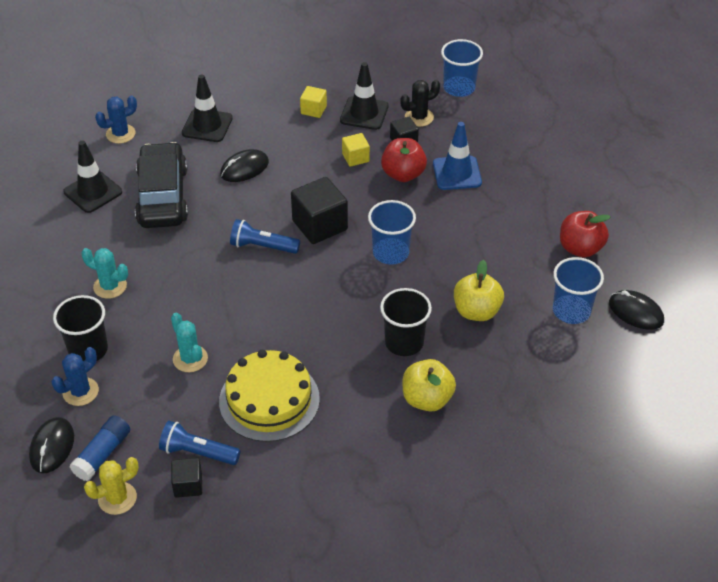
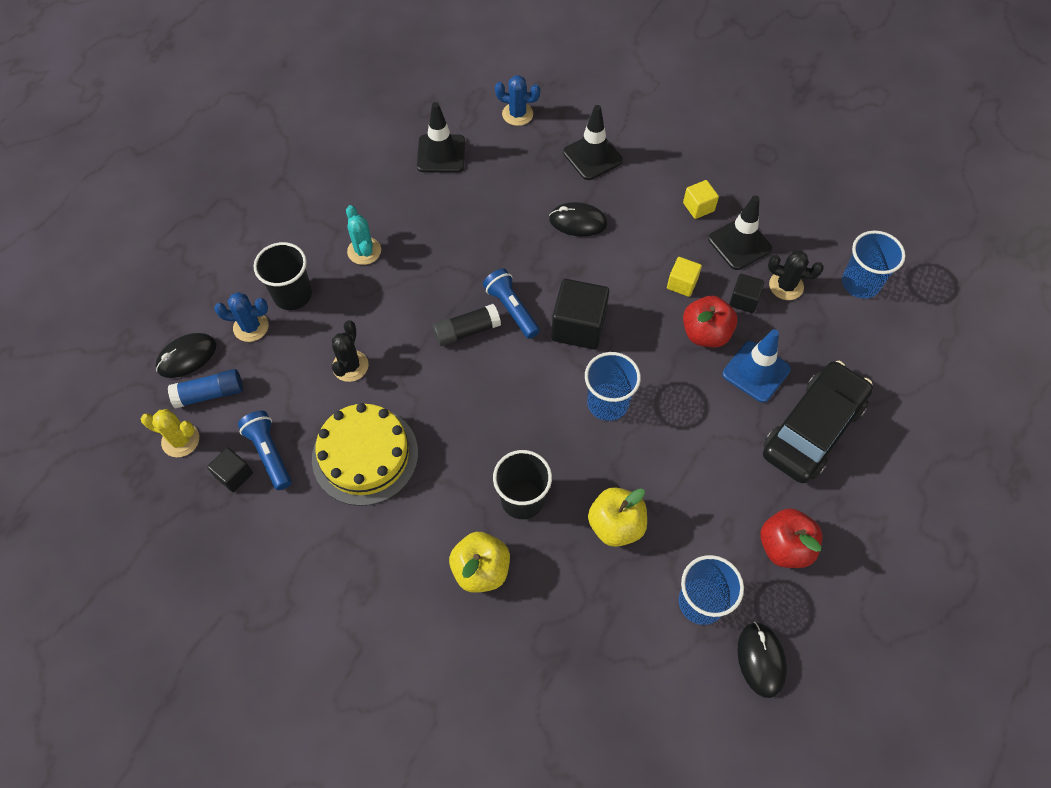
camera: 45 degrees right, 15 degrees up
(163, 196) = (487, 198): black car -> black car (813, 429)
(190, 359) = (350, 366): turquoise cactus -> black cactus
(247, 280) = (466, 331): none -> black glue stick

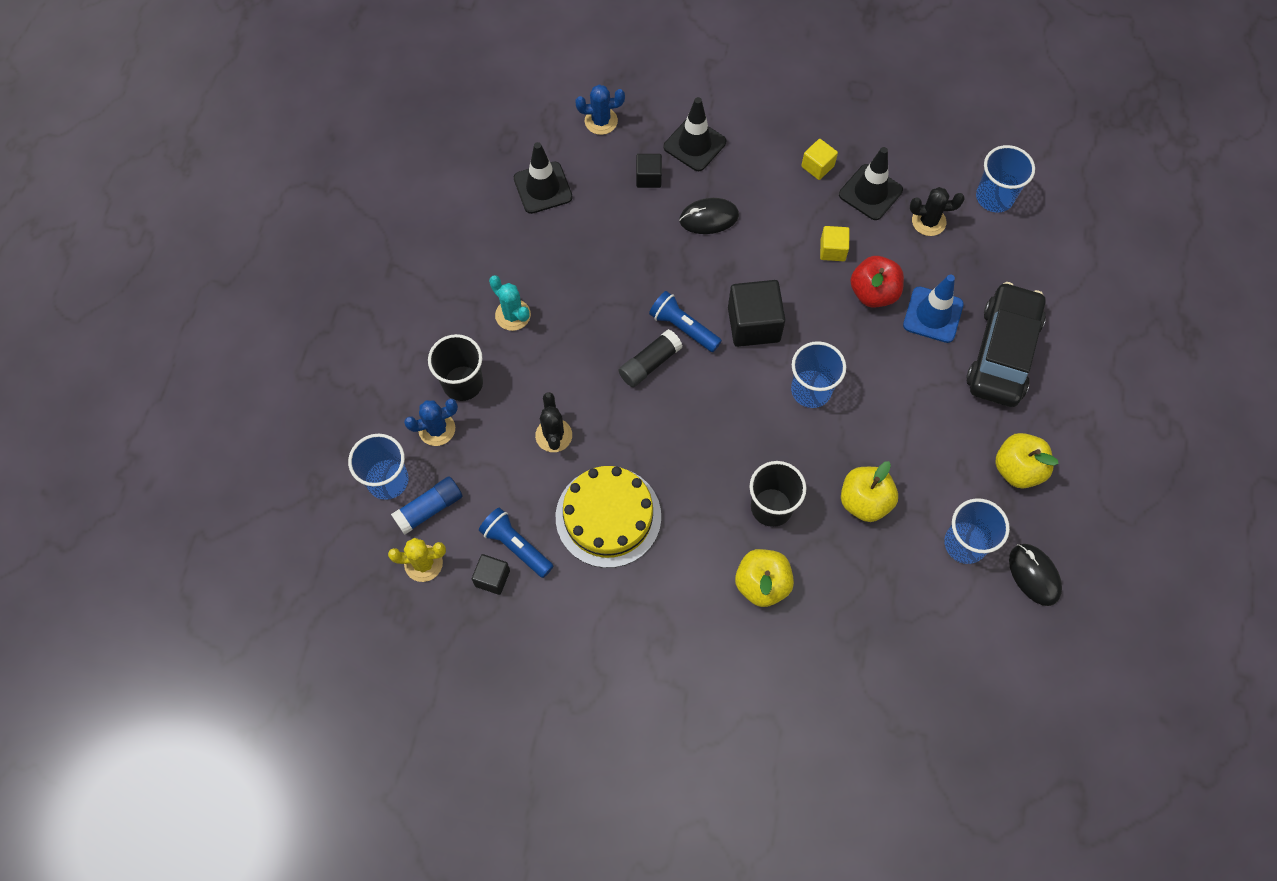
camera: 20 degrees left, 5 degrees up
(187, 357) = (387, 480): black mouse -> blue cup
(743, 300) = (895, 248): black cube -> black cube (648, 177)
(784, 547) = (1017, 469): red apple -> yellow apple

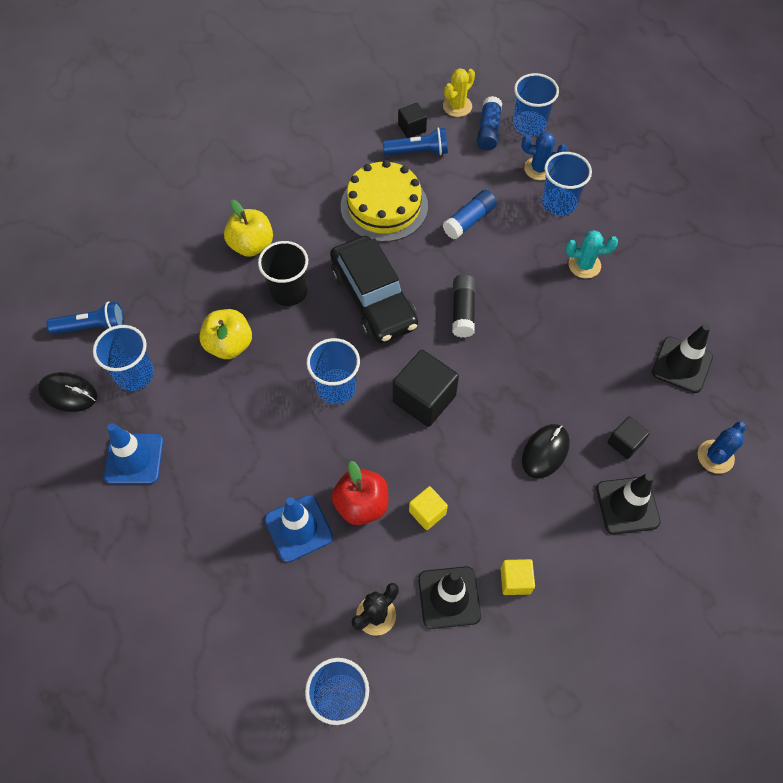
camera: 135 degrees right, 5 degrees down
(437, 429) = (539, 169): blue cactus -> blue cactus turned 75 degrees clockwise
(462, 383) = (559, 203): black cup -> blue cup
(553, 435) = (469, 220): black cactus -> blue glue stick
(683, 327) = (469, 353): blue flashlight -> blue flashlight (92, 326)
(1003, 352) = (215, 545): black car -> black car (373, 298)
(1017, 469) = (134, 459): yellow apple -> blue traffic cone

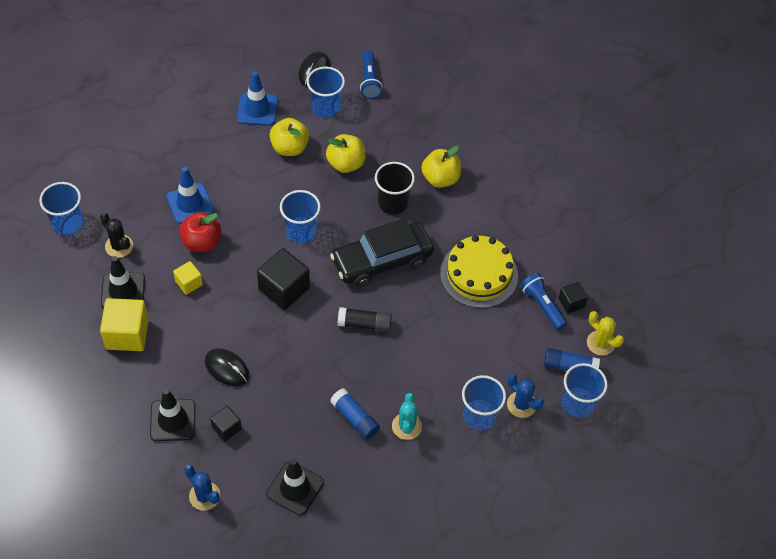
camera: 90 degrees right, 5 degrees down
(202, 412) = (289, 147): none -> yellow apple
(418, 151) = (542, 305): blue flashlight -> blue flashlight turned 150 degrees clockwise
(469, 220) = (461, 339): blue glue stick -> blue glue stick (355, 418)
(515, 581) = (127, 334): yellow cube -> yellow cube, size x1.82
(539, 169) = (521, 404): blue cactus -> blue cactus turned 60 degrees counterclockwise

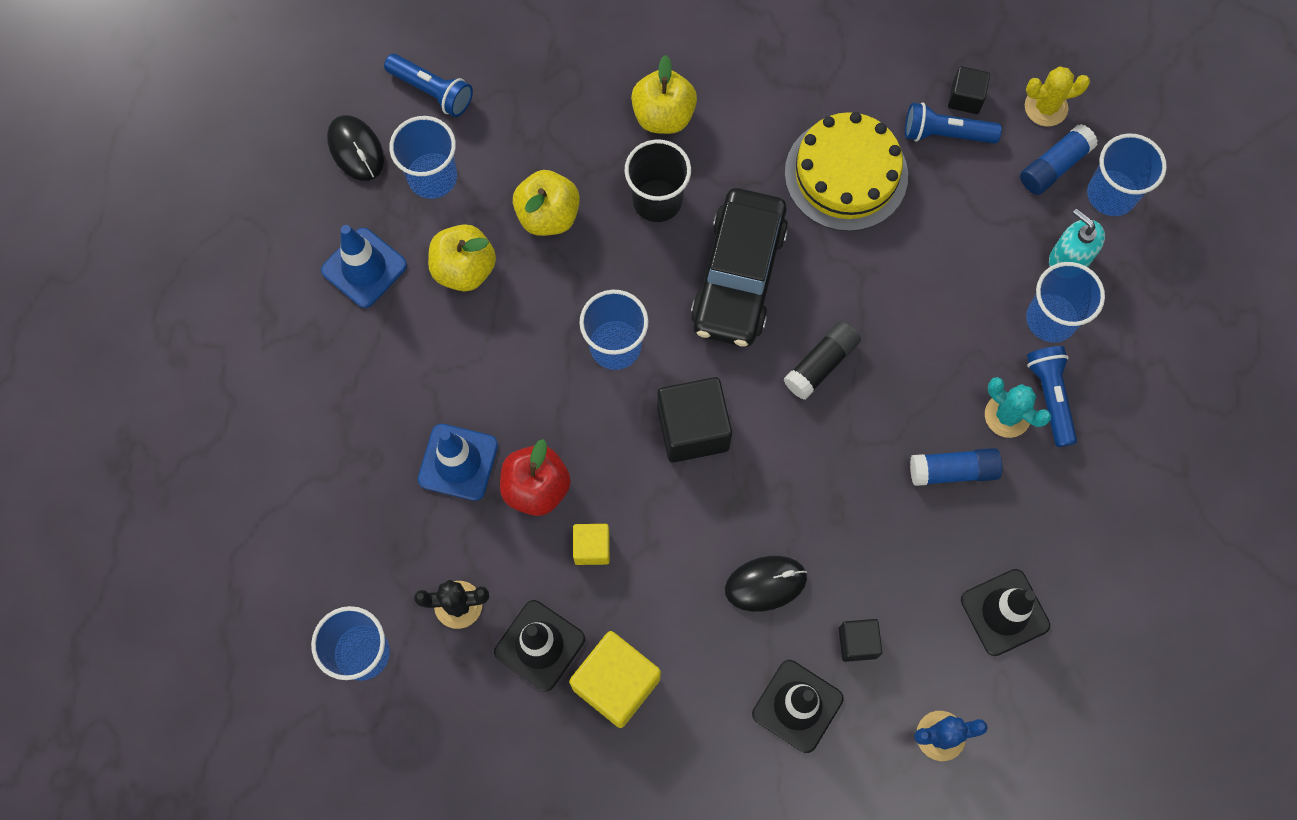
camera: 50 degrees left, 15 degrees up
(434, 441) = (1050, 397): none -> blue flashlight
(521, 404) = (1068, 259): blue cactus -> turquoise soap dispenser

